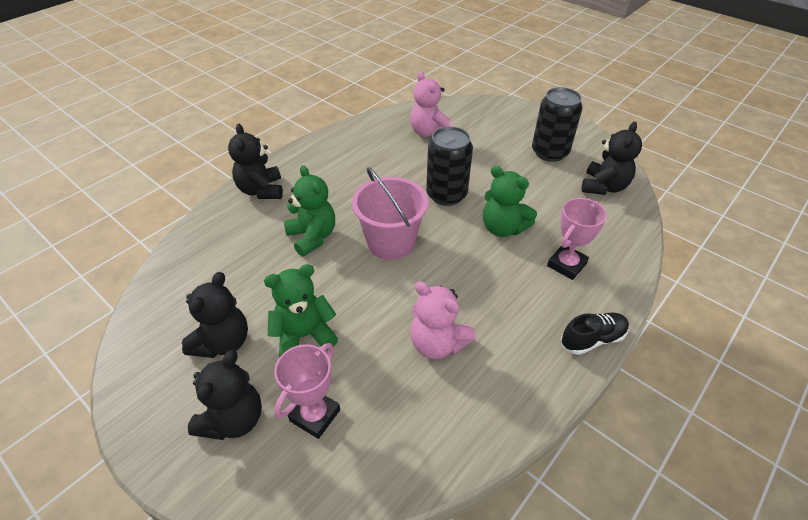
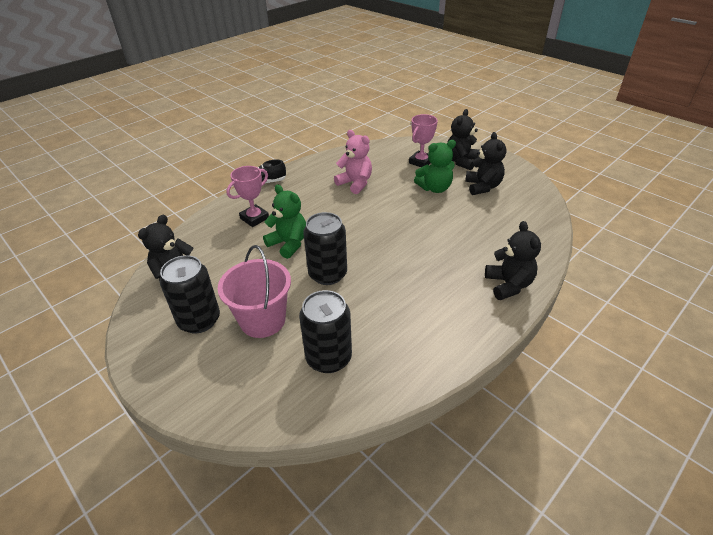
camera: 175 degrees left, 5 degrees down
(223, 342) = (482, 187): black teddy bear -> black teddy bear turned 150 degrees clockwise
(312, 237) = (445, 242): green teddy bear -> none
(391, 242) = (381, 236): pink bucket -> pink bucket (262, 320)
(429, 133) = (328, 358): pink teddy bear -> black can

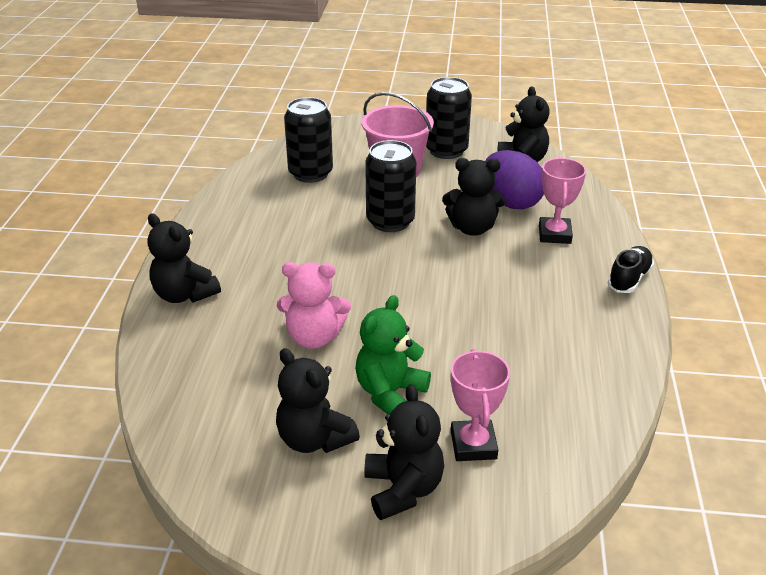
camera: 140 degrees right, 5 degrees down
(239, 249) = (510, 202): none -> purple egg
(288, 244) = (472, 228): green teddy bear -> black teddy bear
(355, 183) = (515, 340): pink teddy bear -> pink teddy bear (314, 337)

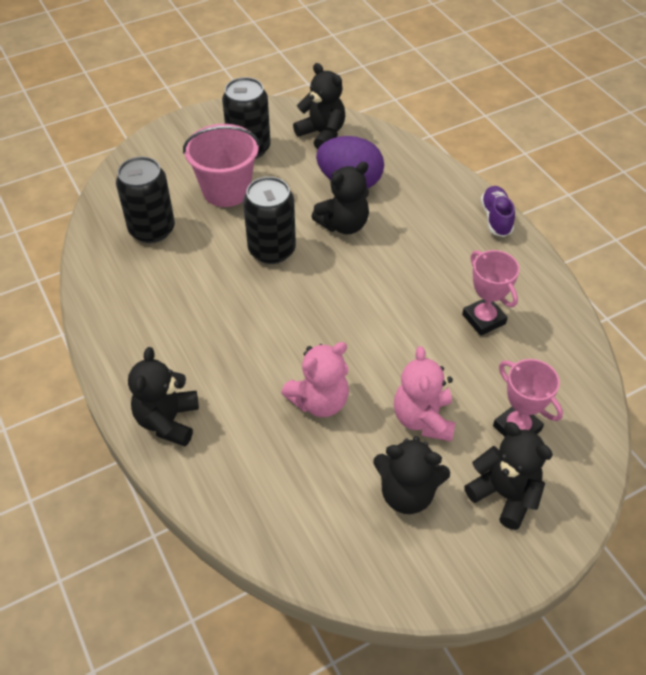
camera: 35 degrees left, 15 degrees up
(184, 294) = (168, 421): black teddy bear -> black teddy bear turned 90 degrees clockwise
(390, 393) = (423, 419): green teddy bear -> pink teddy bear
(554, 234) = (410, 200): pink trophy -> pink trophy (483, 319)
(629, 279) = (496, 218): black shoe -> purple shoe

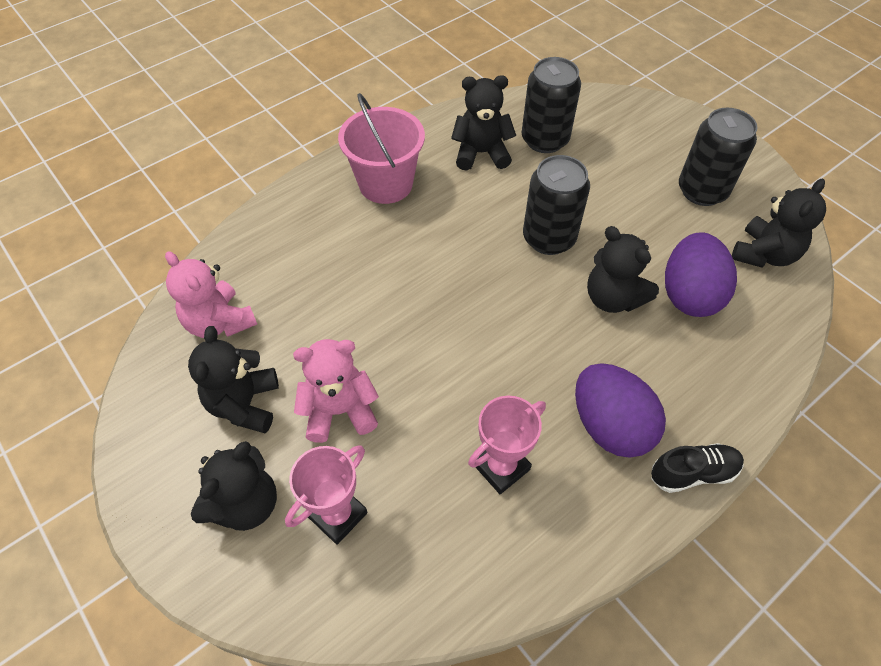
camera: 80 degrees right, 5 degrees up
(168, 421) = (315, 200): black teddy bear -> black teddy bear (481, 153)
(226, 190) = (625, 184): pink bucket -> pink bucket (386, 184)
(319, 401) = (351, 311): pink teddy bear -> pink teddy bear (219, 322)
(456, 251) = (610, 426): none -> purple egg
(496, 218) = (693, 473): purple shoe -> black shoe

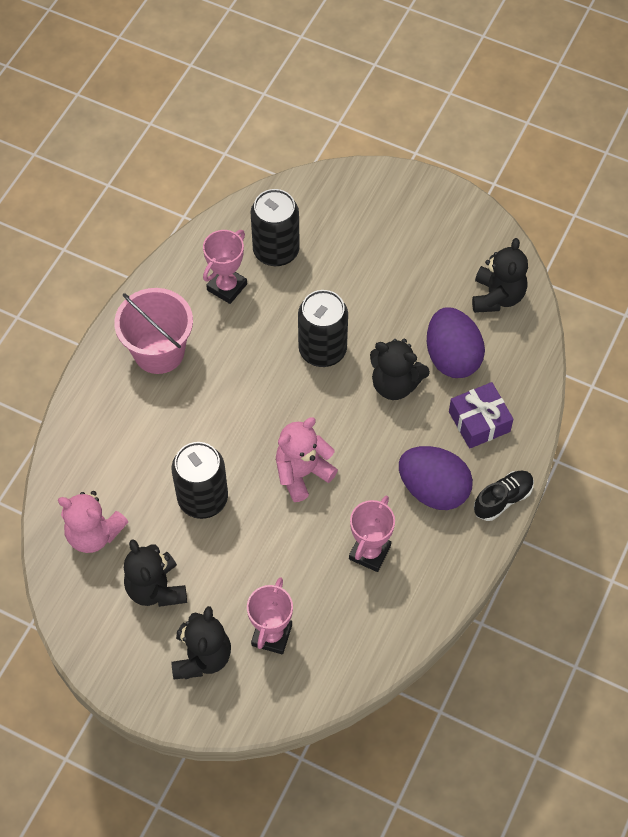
camera: 25 degrees left, 5 degrees up
(339, 411) = (231, 562): pink teddy bear -> pink teddy bear (302, 473)
(481, 153) = (227, 287): black teddy bear -> pink trophy
(696, 372) = (479, 421): none -> purple gift
(702, 191) = (429, 253): black can -> black can (203, 498)

